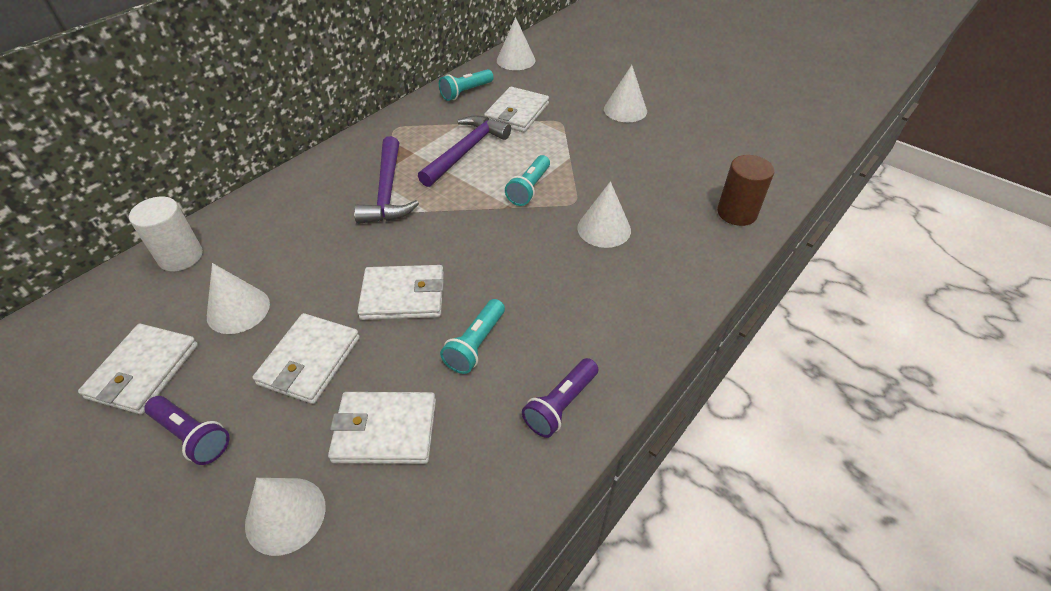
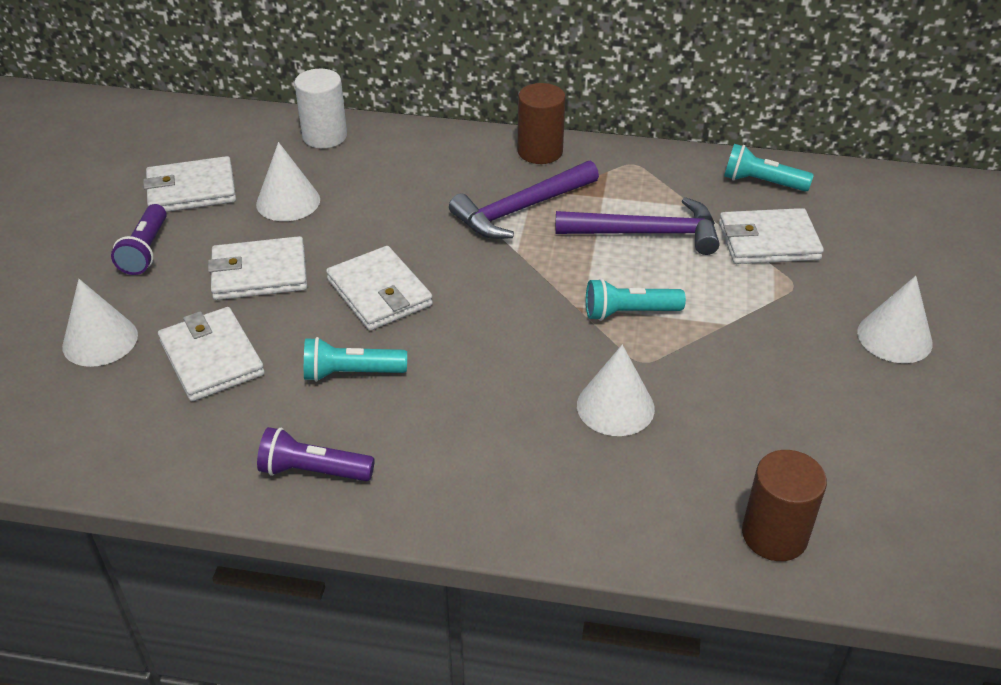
camera: 60 degrees right, 5 degrees down
(338, 158) = (540, 152): none -> brown cylinder
(516, 60) = (886, 191): white cone -> none

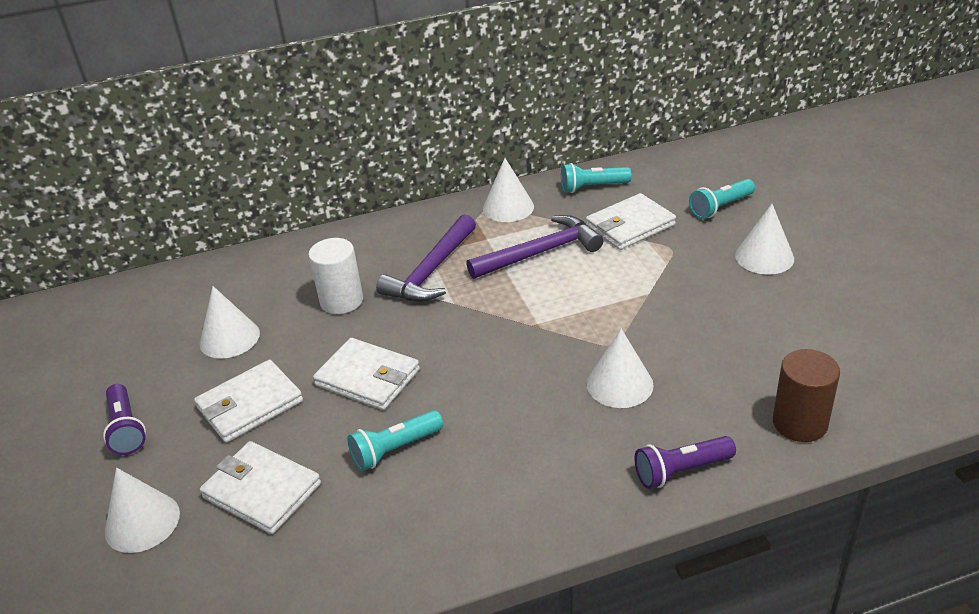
camera: 25 degrees left, 5 degrees down
(191, 190) = (131, 362): white wallet -> none
(313, 471) = (425, 540): purple flashlight -> purple flashlight (681, 471)
(324, 136) = (221, 275): white cylinder -> white cylinder (341, 301)
(540, 152) = (412, 224): brown cylinder -> none
(629, 313) = (574, 313): turquoise flashlight -> turquoise flashlight (720, 207)
(652, 171) = (508, 207): none -> white cone

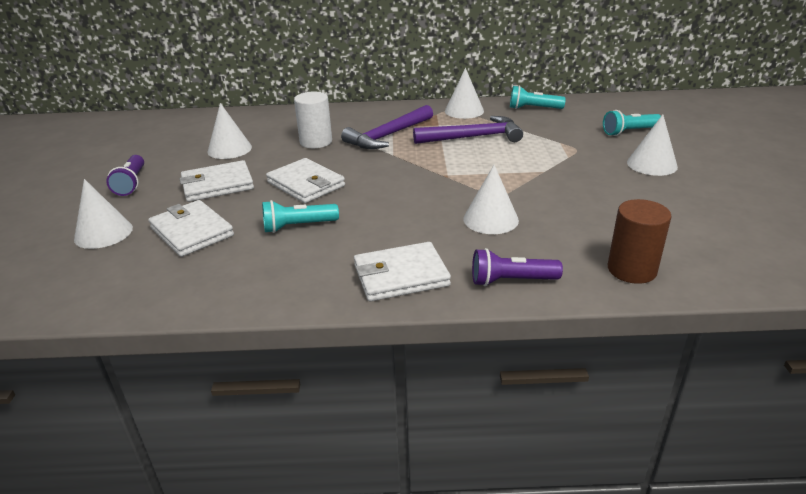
camera: 15 degrees right, 5 degrees down
(630, 226) = (550, 132): white wallet -> white wallet (400, 276)

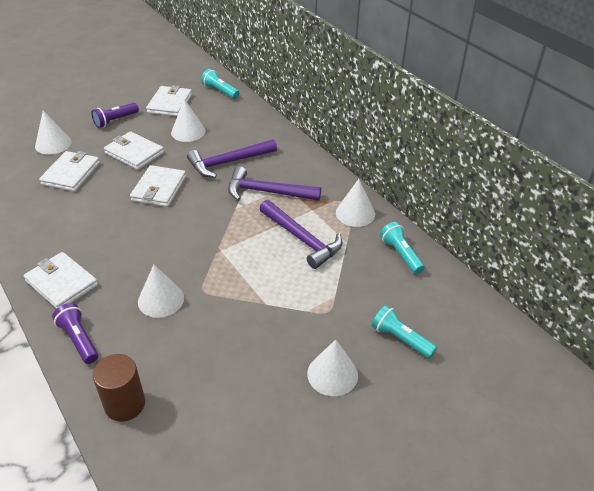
camera: 55 degrees right, 10 degrees up
(158, 147) = (170, 103): none -> white wallet
(298, 226) = (100, 212): turquoise flashlight -> turquoise flashlight (220, 91)
(316, 142) = (228, 162): white cylinder -> purple hammer

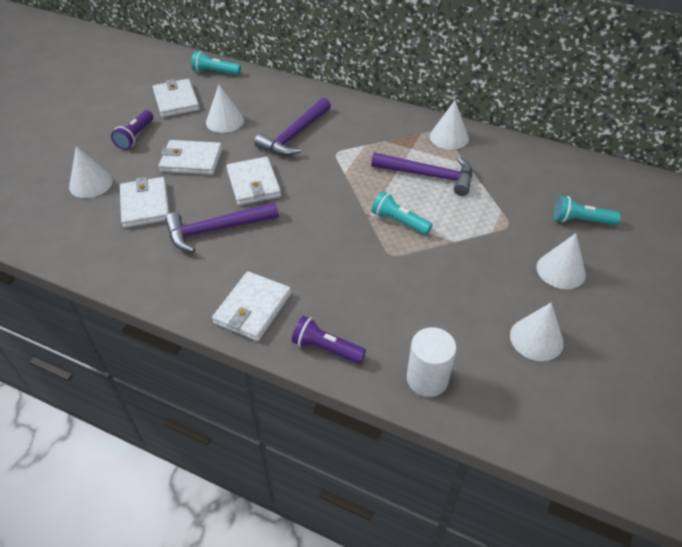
camera: 30 degrees left, 5 degrees up
(61, 283) = (253, 308): white wallet -> white wallet turned 75 degrees counterclockwise
(125, 404) = (427, 379): brown cylinder -> white cylinder
(161, 299) = (363, 279): white cone -> white cone (536, 339)
(267, 192) = (358, 148): purple hammer -> purple hammer (216, 230)
(401, 254) = (516, 156): turquoise flashlight -> turquoise flashlight (399, 222)

